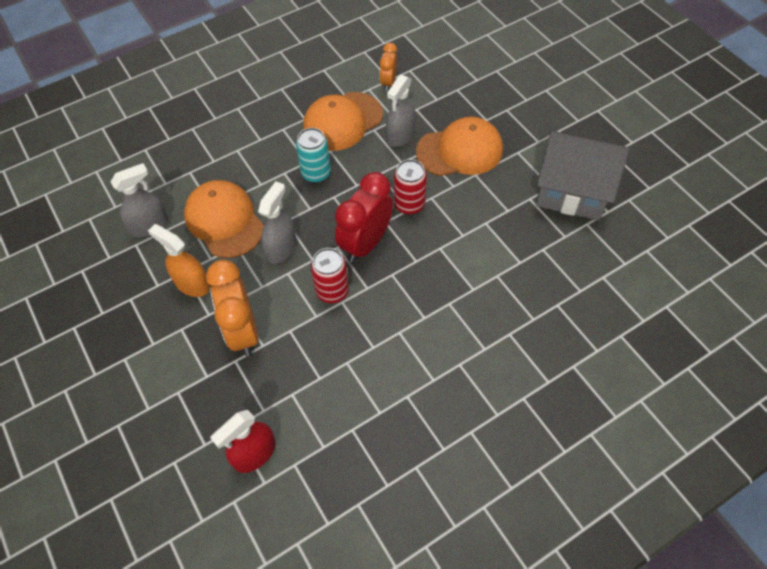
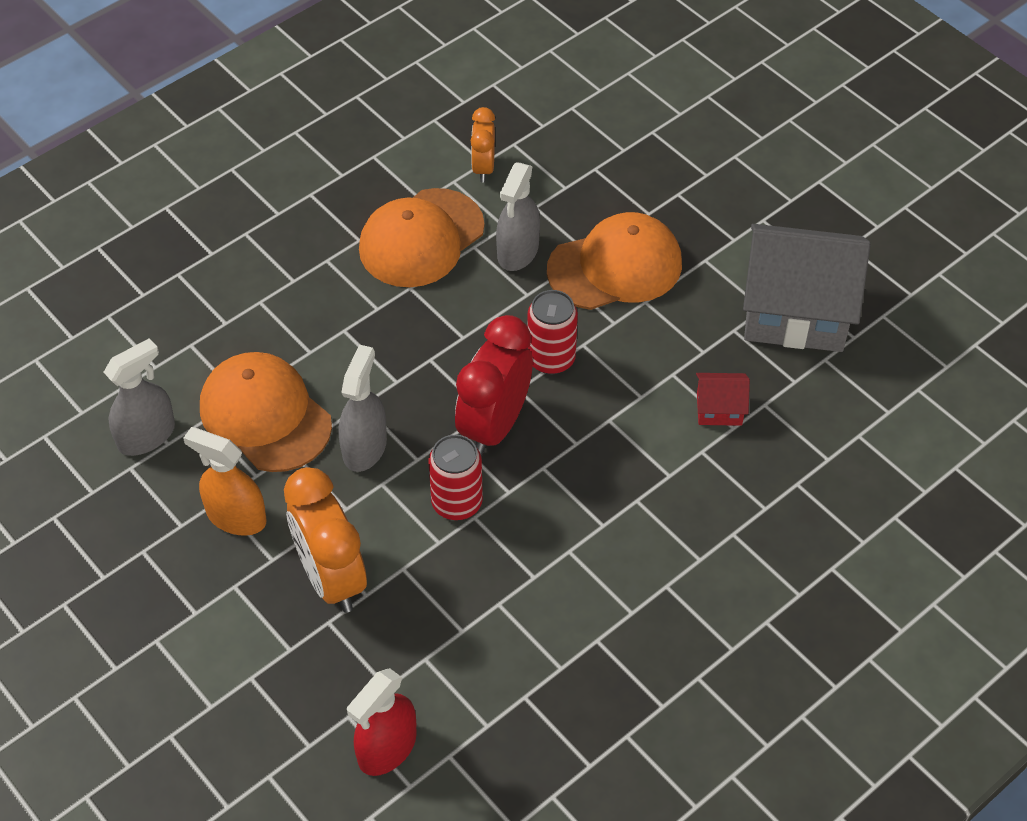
camera: 10 degrees left, 5 degrees down
(316, 173) = (395, 325): turquoise can -> none
(512, 249) = (719, 409): none -> red house

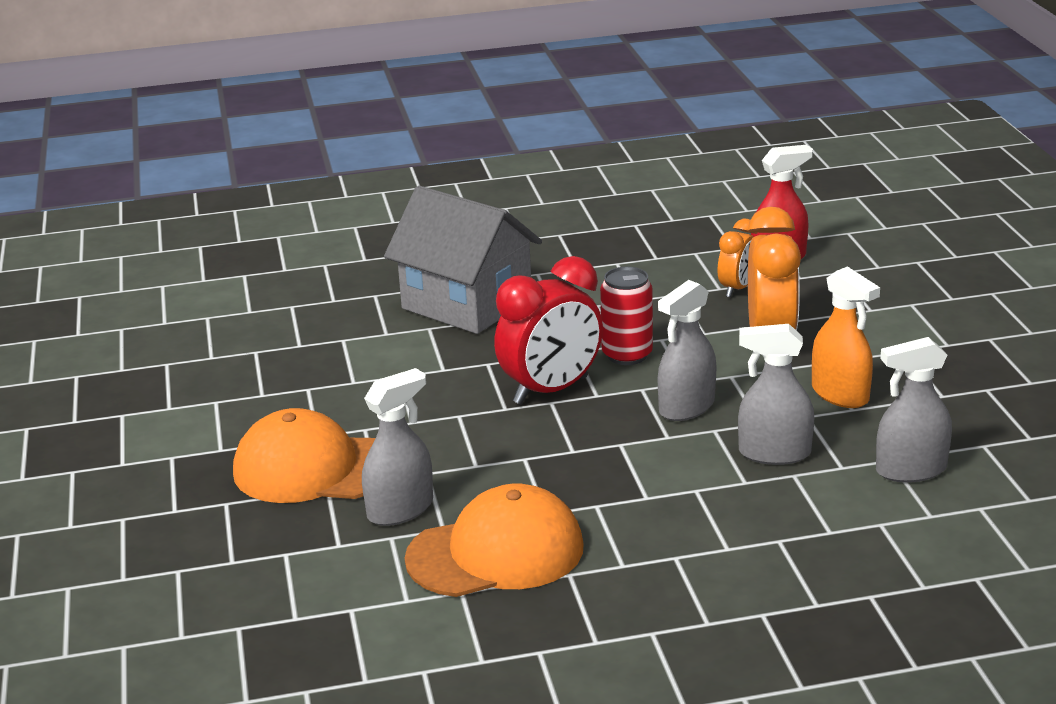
camera: 150 degrees left, 25 degrees down
(265, 415) = (774, 453): orange cap -> grey spray bottle
(483, 168) = (358, 602): orange clock -> orange clock (737, 289)
(551, 359) = (453, 419): red can -> none
(719, 409) = (341, 351): red house -> none
(796, 312) = (192, 390): grey house -> grey house (466, 304)

